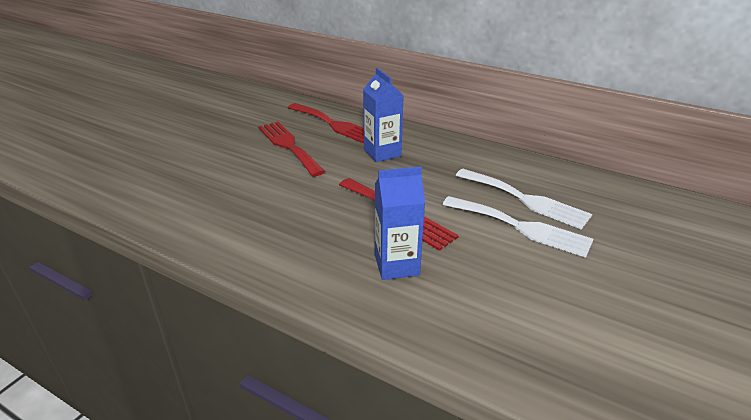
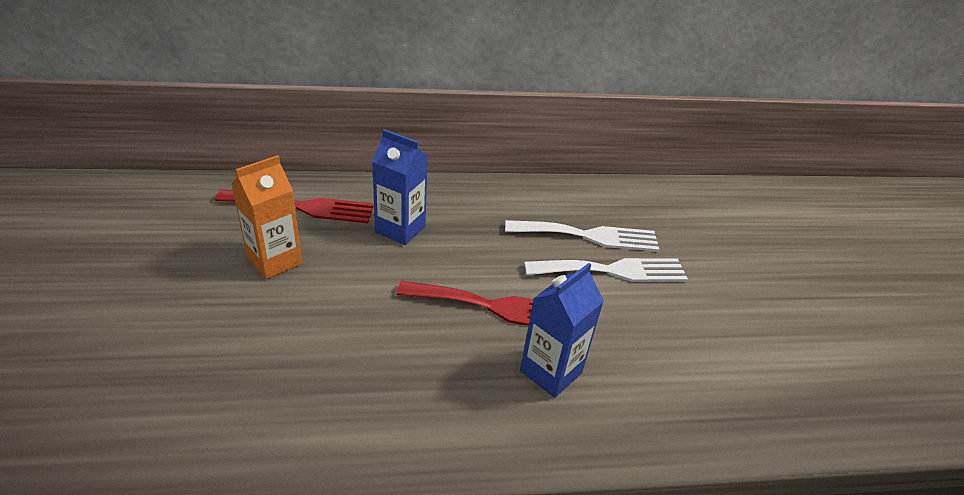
camera: 40 degrees left, 5 degrees up
(289, 146) = (275, 260): red fork -> orange carton

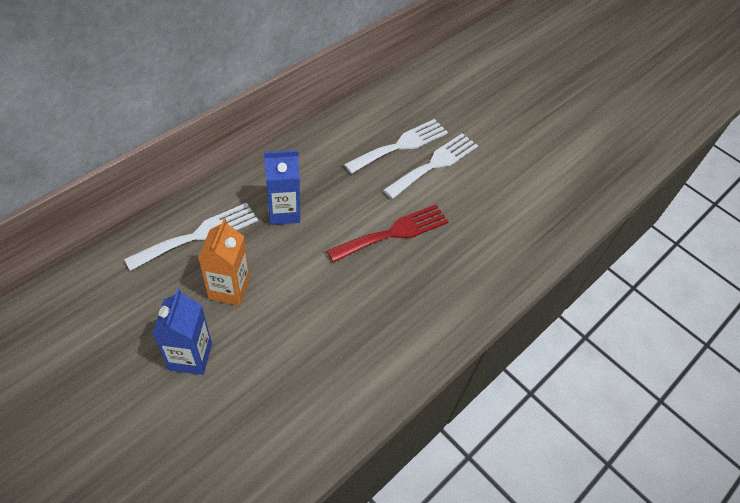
camera: 40 degrees left, 15 degrees up
(303, 207) = (199, 235): red fork -> white fork
(551, 372) = (458, 254): blue carton -> blue carton (190, 356)

